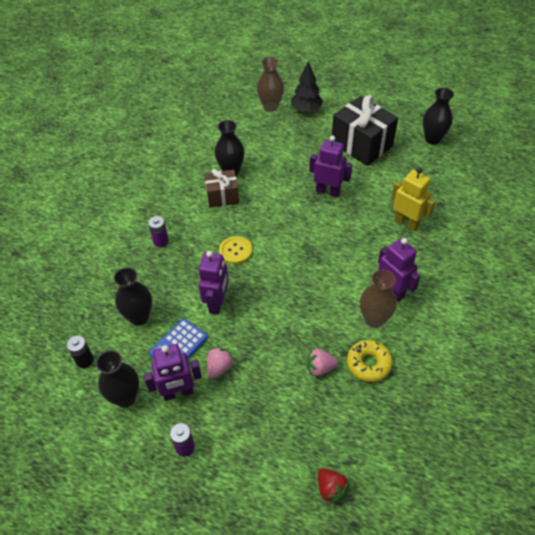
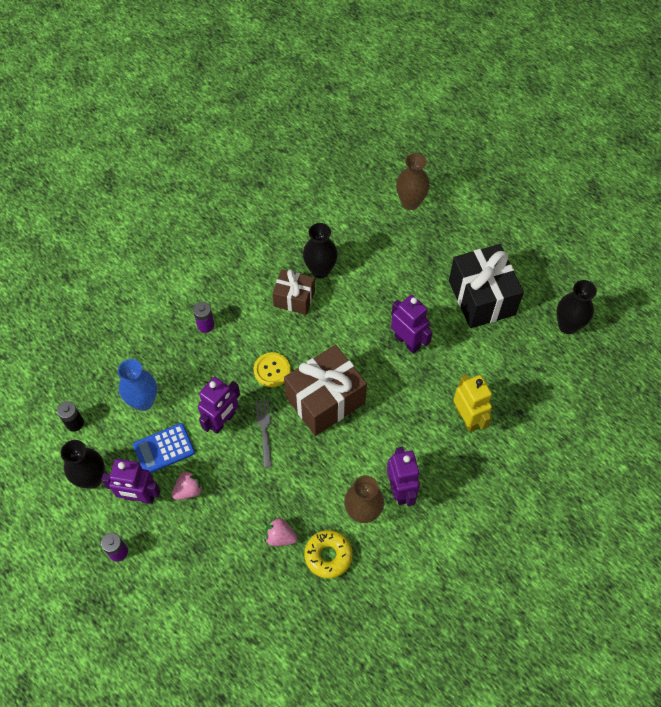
camera: 25 degrees right, 10 degrees up
(139, 317) = (143, 401): black vase -> blue vase
(256, 295) = (264, 430): none -> grey fork
(291, 254) = (325, 400): none -> brown gift
(306, 109) = (448, 223): black tree -> none
(331, 489) = (220, 656): red strawberry -> none

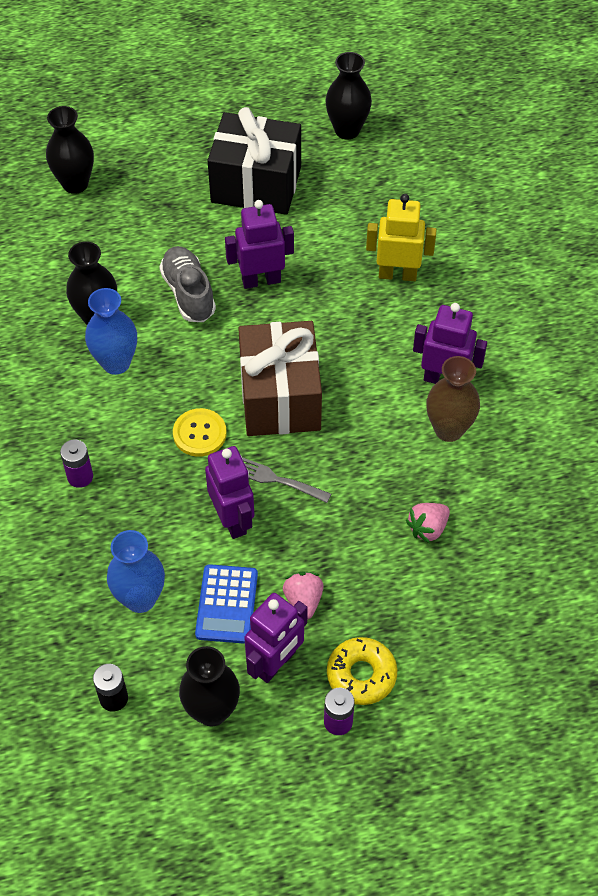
camera: 60 degrees left, 5 degrees down
(294, 298) = (116, 363): brown gift -> blue vase
(328, 555) = (481, 489): yellow donut -> yellow donut (361, 675)
(370, 307) = (188, 293): none -> grey shoe
(410, 202) = (75, 184): brown vase -> black vase

